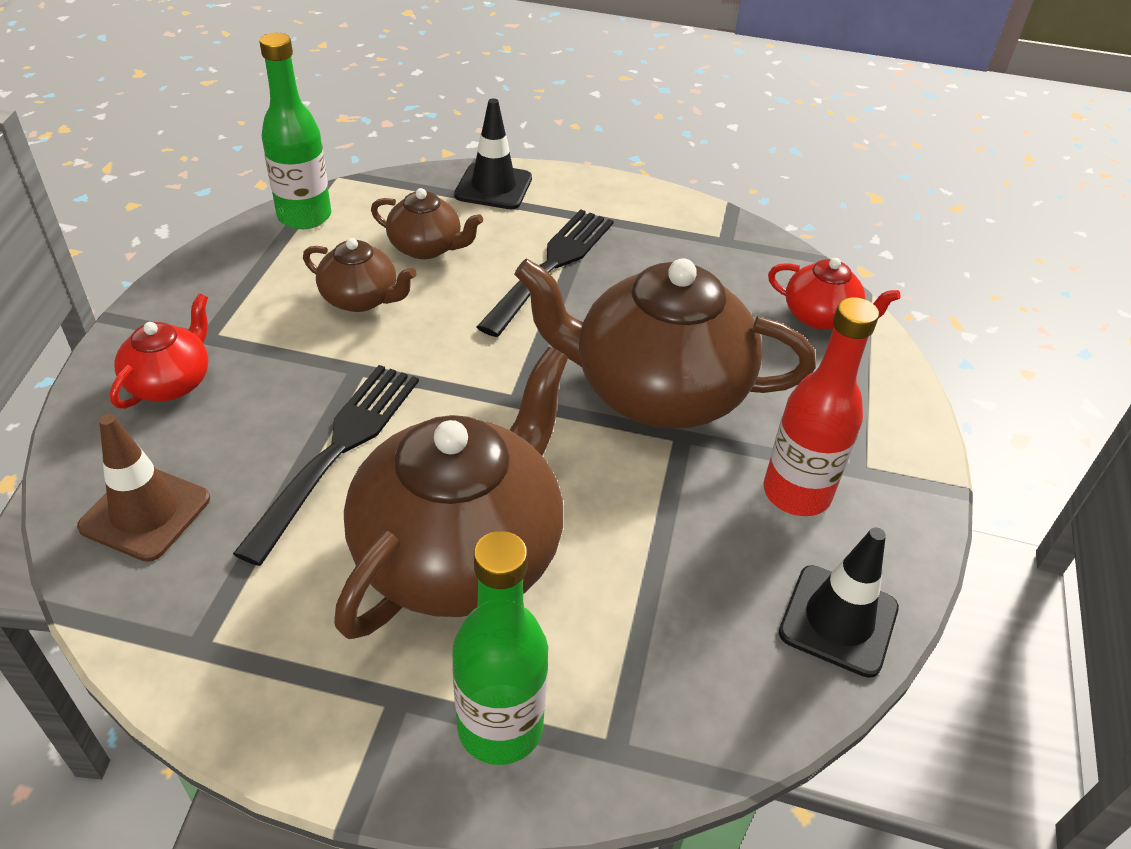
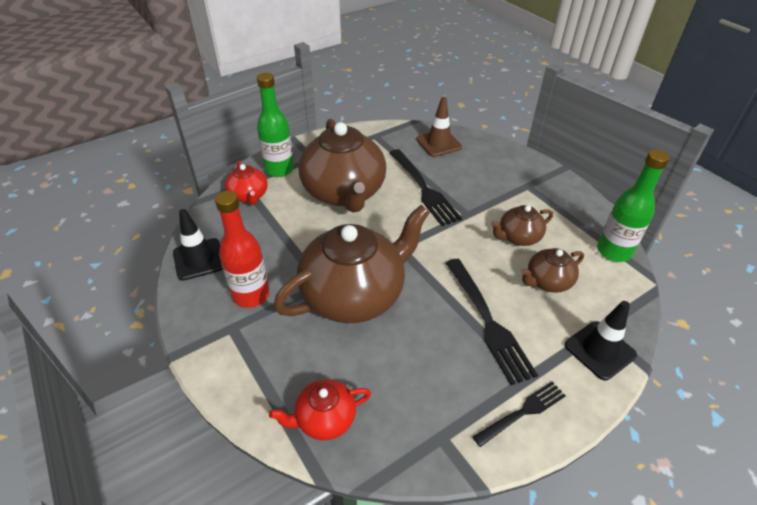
camera: 135 degrees right, 0 degrees up
(171, 382) = (504, 168): red teapot -> red teapot (249, 196)
(633, 207) = (522, 412): none -> black fork

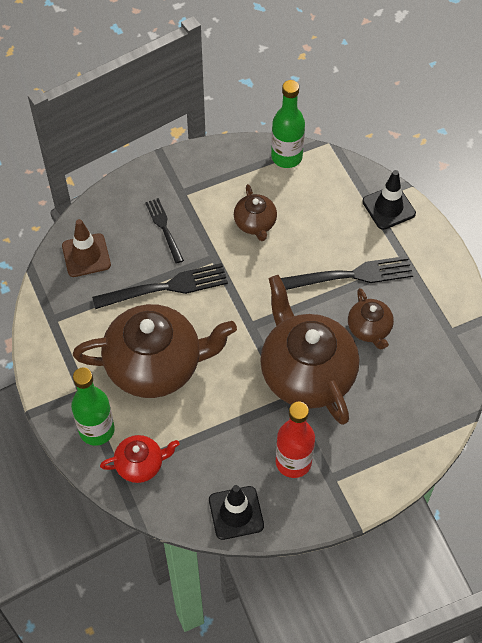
camera: 80 degrees left, 15 degrees up
(324, 419) = (429, 409): red teapot -> none
(522, 412) = (436, 275): black fork -> black fork (164, 228)
(547, 281) = (314, 218): brown teapot -> brown teapot (369, 329)

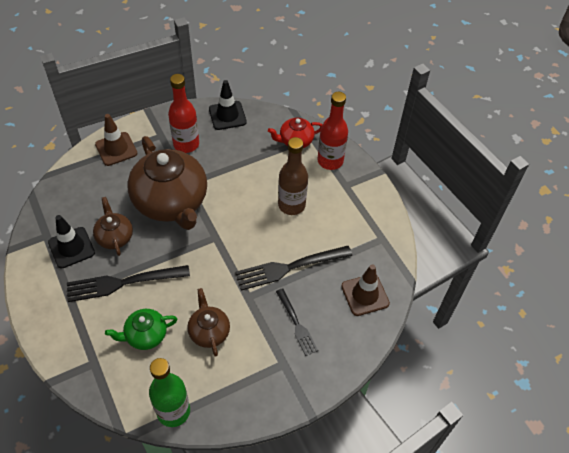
camera: 175 degrees right, 5 degrees down
(97, 430) = (330, 161): green bottle -> red bottle
(156, 365) = (291, 205): brown teapot -> brown bottle
(320, 222) = (145, 335): none -> green teapot
(388, 207) = (75, 353): black traffic cone -> black traffic cone (71, 247)
(389, 456) = (116, 149): none -> brown traffic cone

